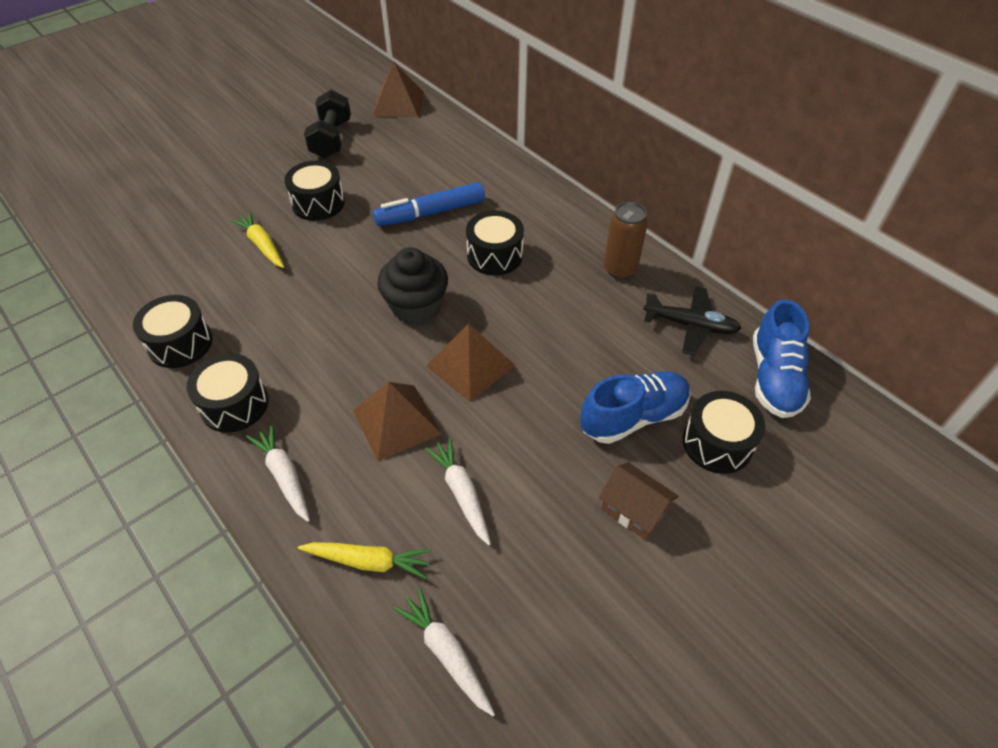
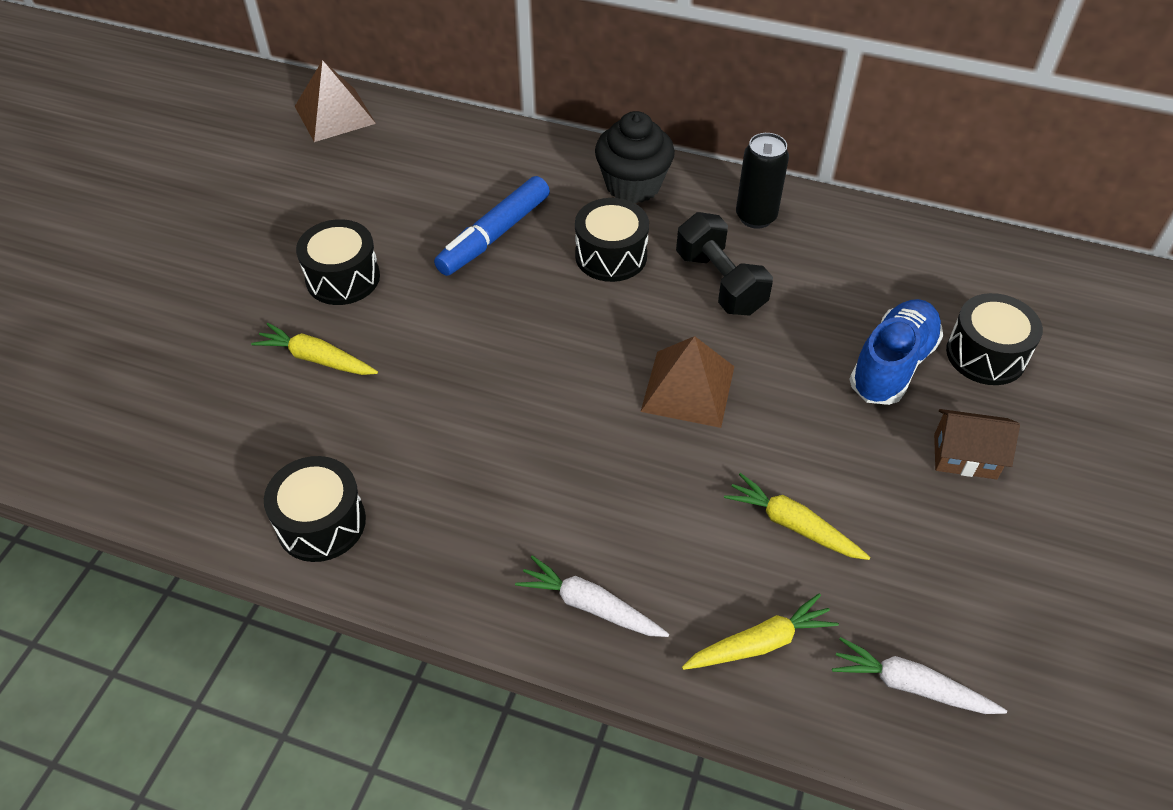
camera: 30 degrees left, 0 degrees up
(234, 404) = (458, 559): black drum -> none
(331, 139) = (286, 191): black dumbbell -> black dumbbell (720, 283)
(396, 422) = (662, 486): brown pyramid -> none
(416, 307) = (573, 351): black cupcake -> black cupcake (633, 185)
(461, 493) = (793, 525): white carrot -> yellow carrot
(620, 270) = (756, 217): brown can -> black can
(691, 325) = (871, 247): black plane -> none
(774, 378) = (985, 267): blue shoe -> none

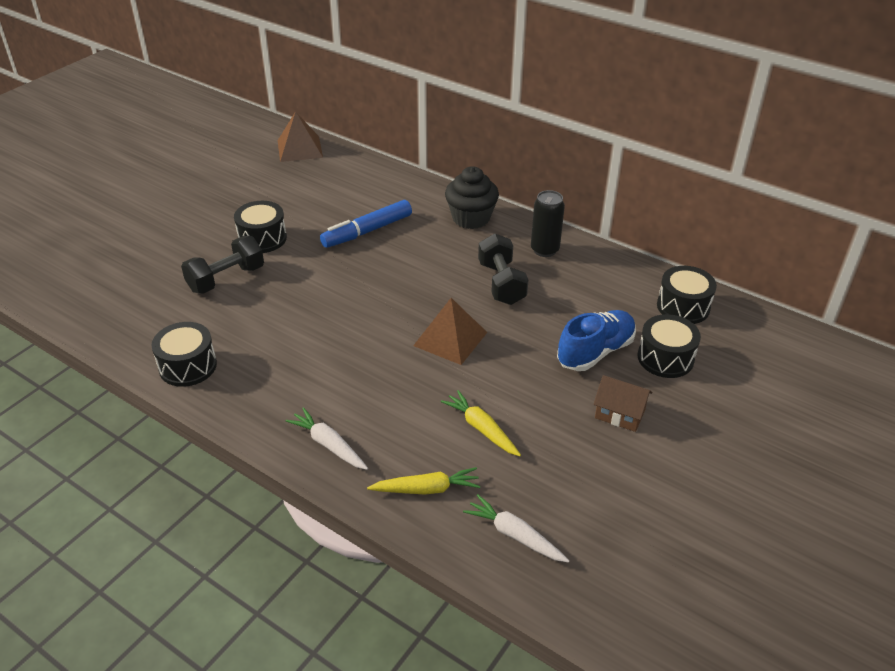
camera: 15 degrees right, 10 degrees down
(316, 359) = (226, 279): yellow carrot -> black dumbbell
(611, 255) = (437, 255): black drum -> black drum (683, 307)

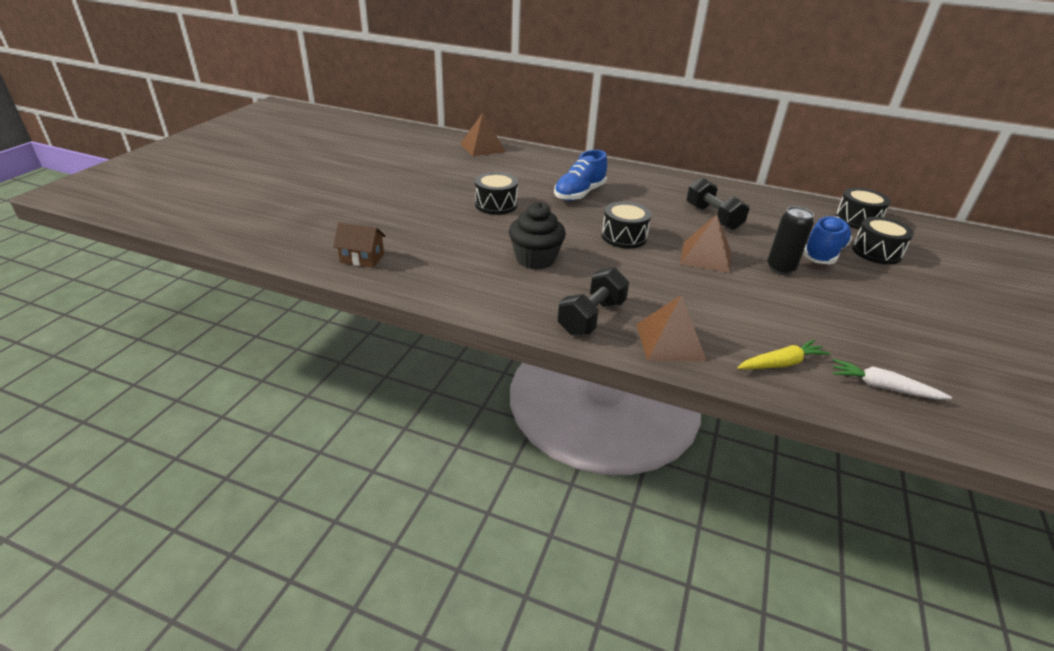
camera: 15 degrees left, 5 degrees down
(188, 366) = (497, 298): black drum -> black drum (624, 237)
(226, 279) = (485, 234): black dumbbell -> black dumbbell (591, 317)
(328, 445) = (670, 342): white carrot -> brown pyramid
(367, 231) = (579, 194): blue marker -> blue shoe
(471, 218) = (653, 180): black cupcake -> black cupcake (535, 259)
(481, 428) = (785, 314): yellow carrot -> none
(544, 250) = (726, 195): black can -> black can (780, 268)
(619, 414) = (879, 291): brown house -> brown house (362, 258)

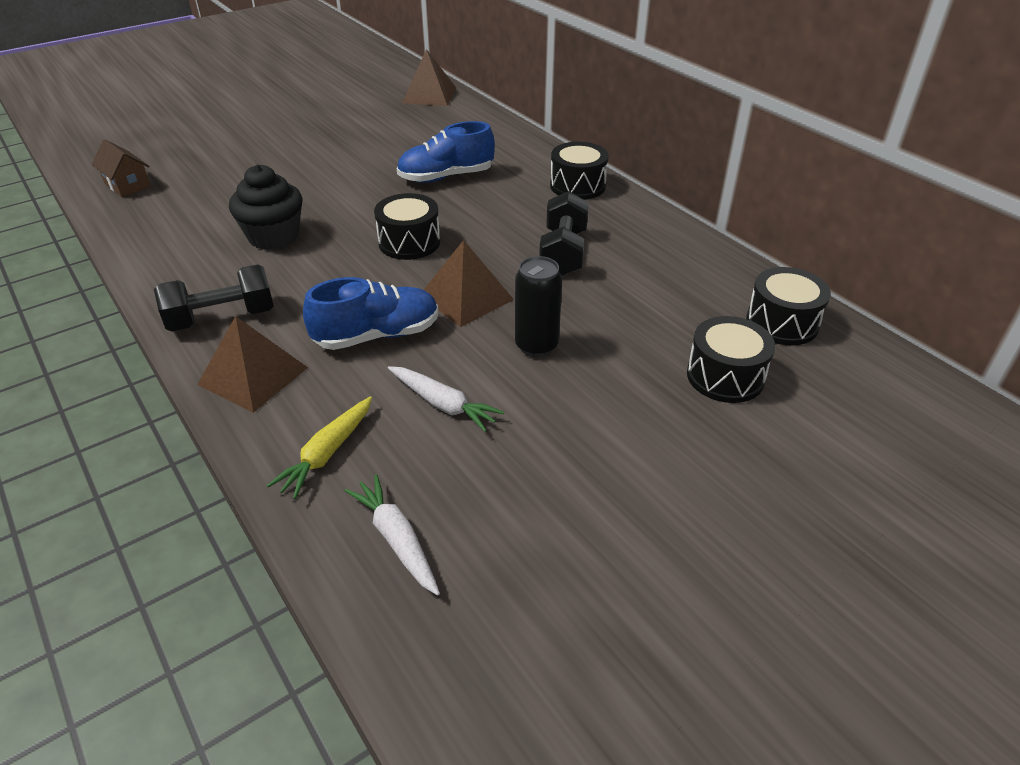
camera: 35 degrees right, 5 degrees up
(496, 205) = (334, 165): black drum -> black drum (577, 186)
(781, 363) = (327, 453): yellow carrot -> yellow carrot turned 105 degrees clockwise
(790, 314) = (443, 404): none -> white carrot
(823, 254) = (635, 349): blue shoe -> blue shoe (377, 335)

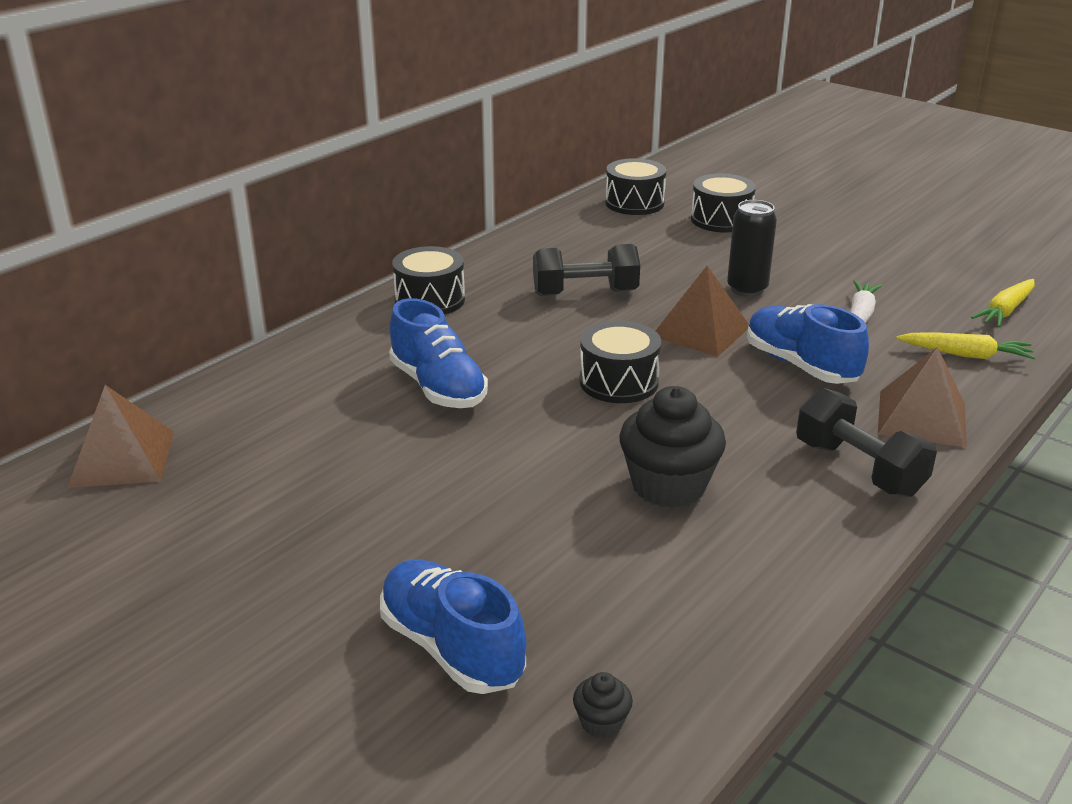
camera: 105 degrees left, 10 degrees down
(127, 185) = (601, 722): brown house -> black cupcake
(211, 158) = (452, 647): none -> blue shoe
(396, 539) = (1005, 311): white carrot -> yellow carrot

